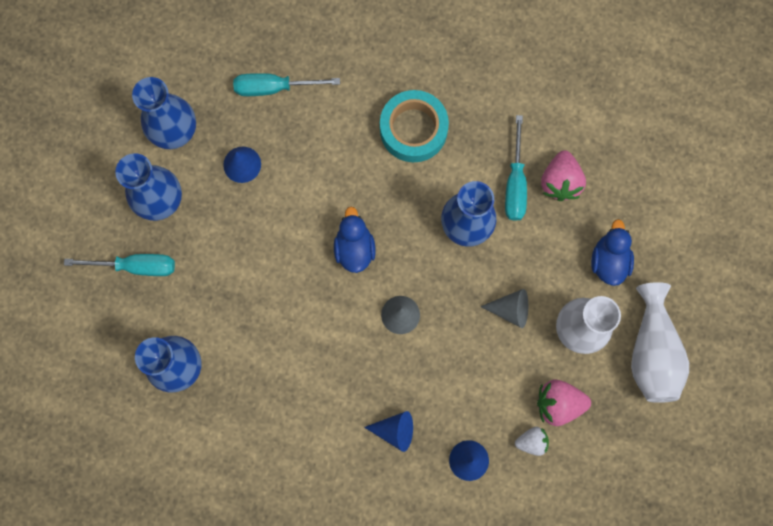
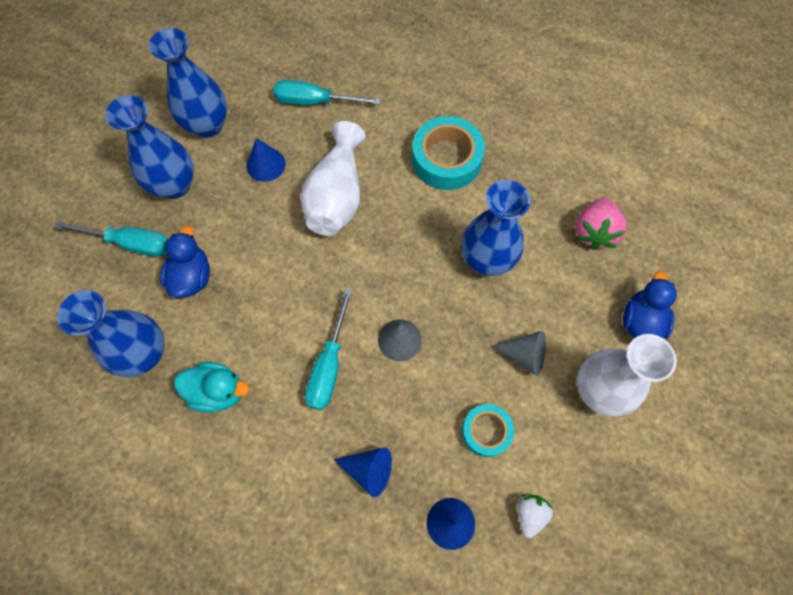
camera: 10 degrees right, 10 degrees down
(252, 388) = (218, 391): none -> turquoise duck
(354, 248) = (363, 263): blue duck -> blue duck (192, 277)
(487, 381) = (486, 431): none -> turquoise tape
(515, 183) = (545, 226): turquoise screwdriver -> turquoise screwdriver (329, 365)
(531, 441) = (530, 514): white strawberry -> white strawberry turned 75 degrees counterclockwise
(558, 403) = (567, 473): pink strawberry -> none
(652, 351) = (684, 431): white vase -> white vase (337, 196)

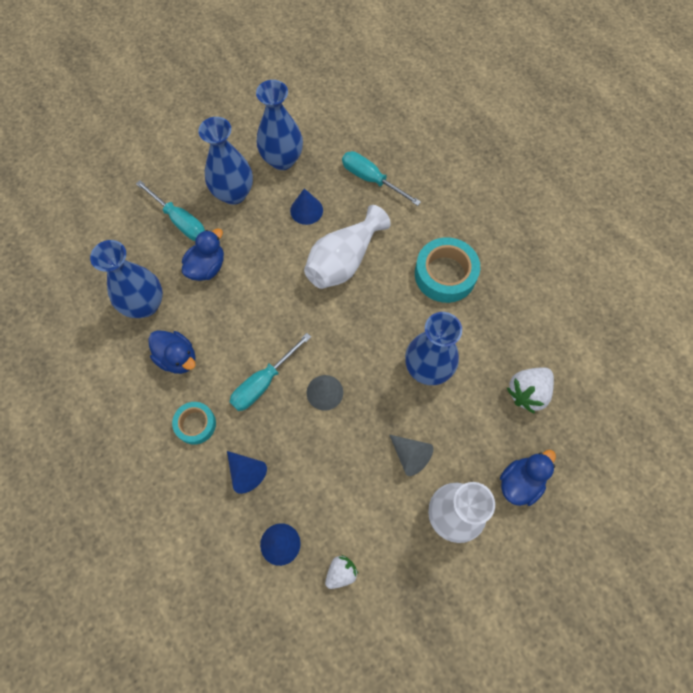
camera: 30 degrees right, 0 degrees up
(218, 391) = (177, 358): turquoise duck -> blue duck
(486, 431) = (346, 495): turquoise tape -> turquoise tape (195, 424)
(594, 232) = (527, 392): pink strawberry -> white strawberry

